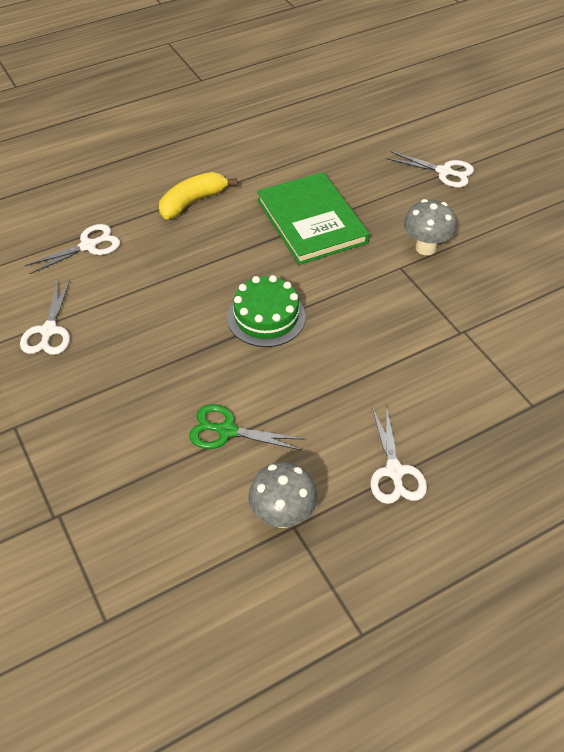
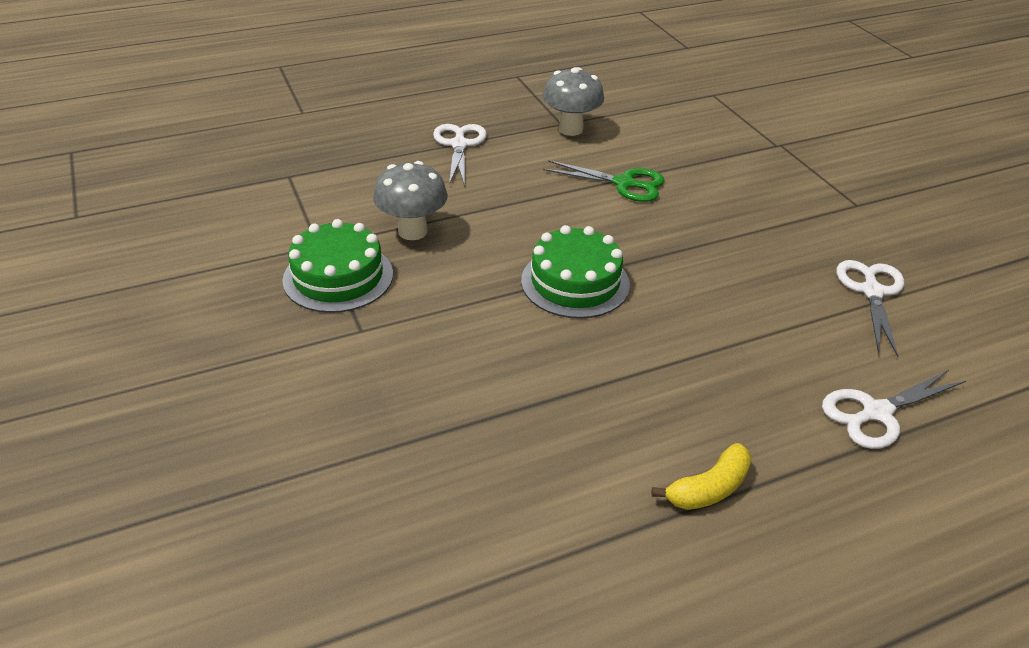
camera: 175 degrees left, 10 degrees down
(192, 202) = (709, 488): yellow banana -> yellow banana, size x0.67
(312, 221) = (481, 423): green book -> none
(426, 248) = (304, 356): grey mushroom -> grey mushroom (412, 231)
(434, 304) = (338, 277): none -> green cake
(444, 172) = (171, 514): white scissors -> none

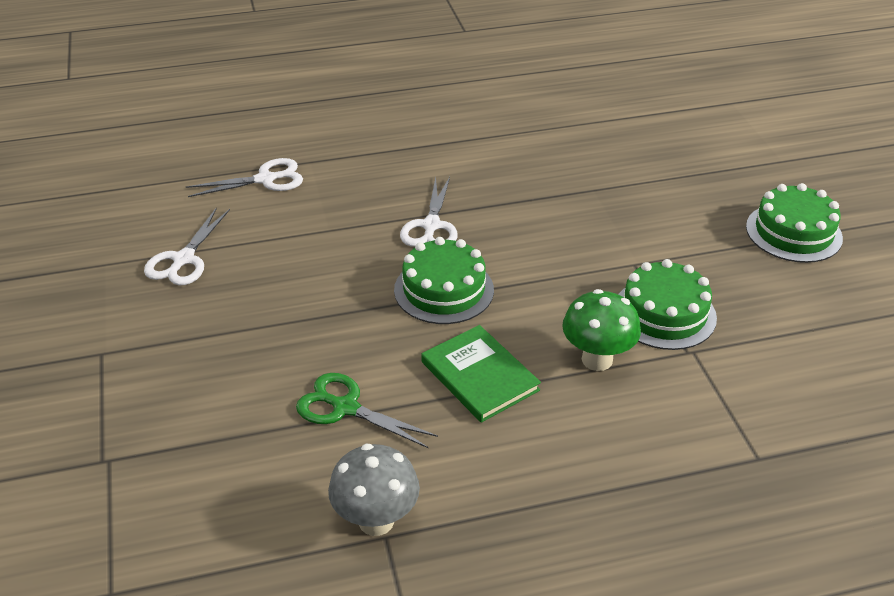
camera: 170 degrees left, 0 degrees up
(134, 394) = (793, 232): none -> green cake
(412, 231) = (597, 359): grey mushroom -> green mushroom
(459, 145) = (540, 499): white scissors -> white scissors (431, 226)
(519, 211) = (479, 376): none -> green book
(709, 488) = (404, 153): yellow banana -> none

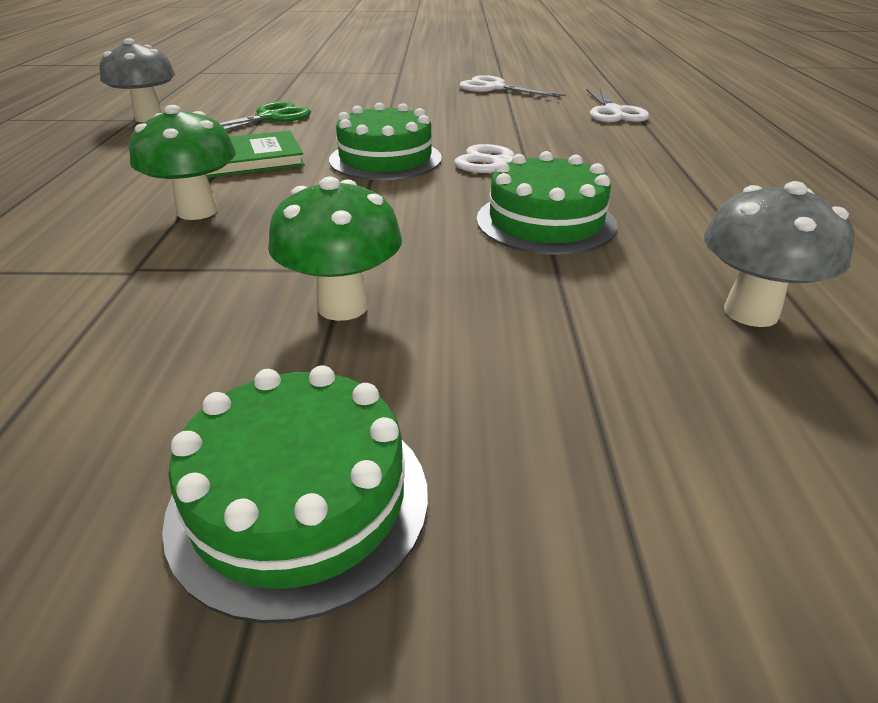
camera: 105 degrees right, 5 degrees down
(597, 136) = (751, 312): none -> grey mushroom
(664, 313) = (221, 268): green cake -> green cake (545, 222)
(672, 254) = (343, 306): none -> green mushroom

